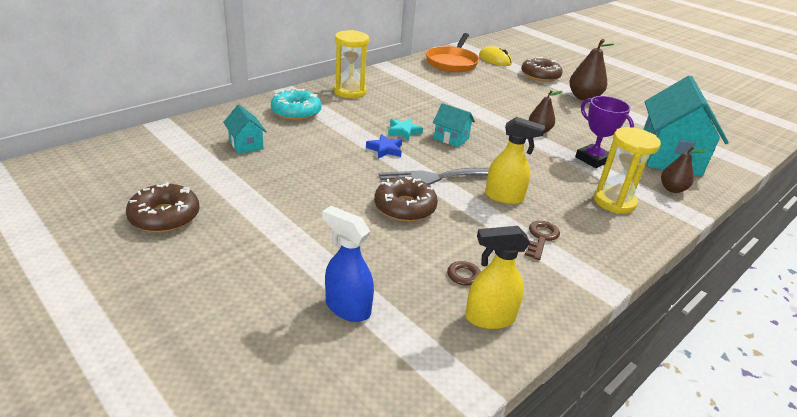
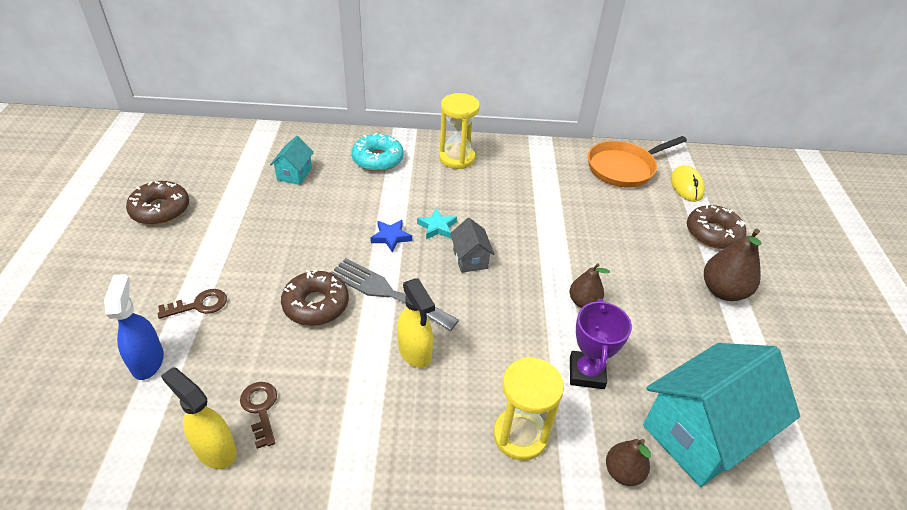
camera: 45 degrees right, 10 degrees up
(451, 138) = (470, 259): turquoise house -> grey house
(541, 238) = (377, 416): brown key -> brown key (199, 305)

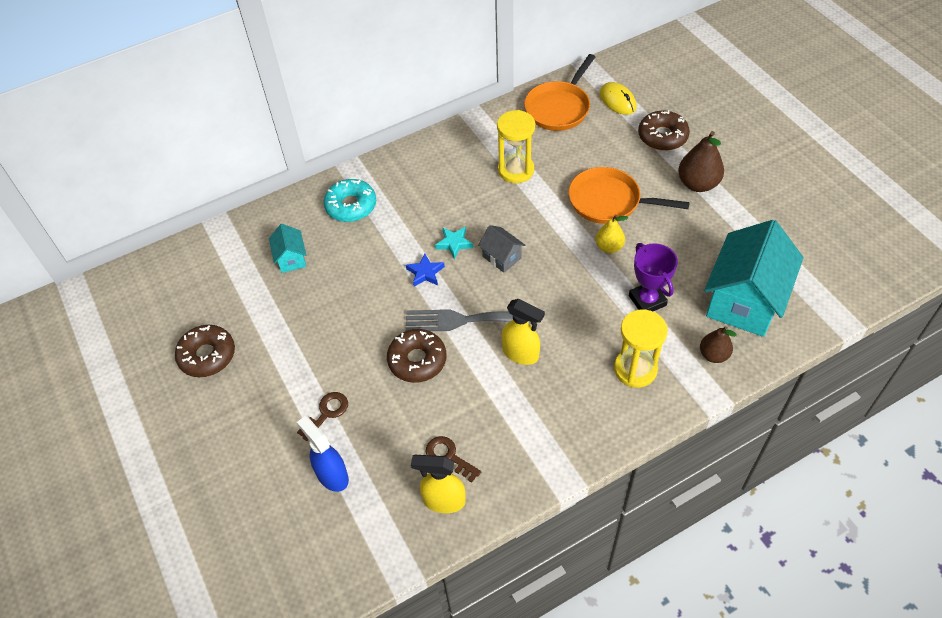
camera: 25 degrees left, 10 degrees up
(456, 158) = (417, 169): yellow hourglass -> yellow hourglass (516, 170)
(583, 302) = (609, 247): brown pear -> yellow pear
(615, 263) = (609, 201): none -> orange pan

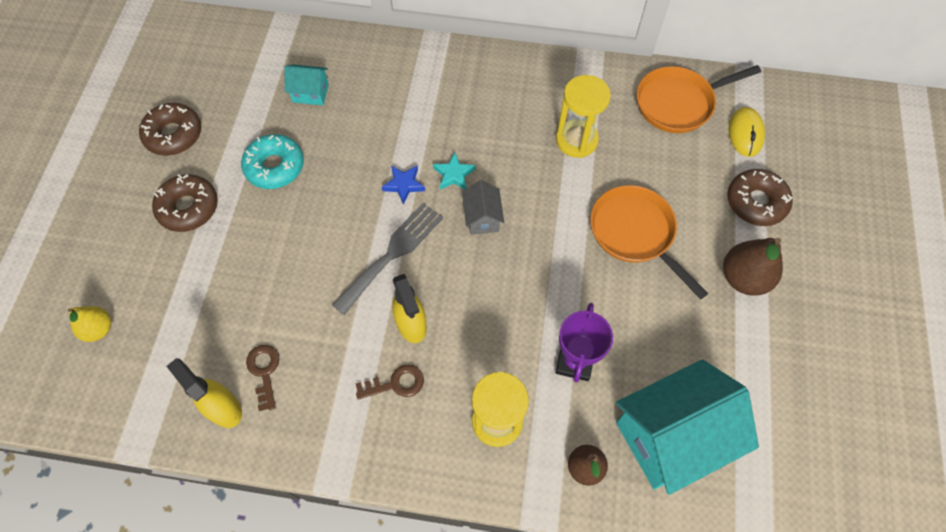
camera: 35 degrees right, 10 degrees up
(291, 259) = (310, 93): turquoise house -> turquoise house turned 75 degrees clockwise
(327, 413) = (211, 254): brown key -> brown key (396, 383)
(332, 475) = (165, 313): blue spray bottle -> none
(351, 206) = (401, 77): turquoise donut -> turquoise donut (275, 167)
(417, 360) = (321, 262): brown donut -> brown donut (188, 207)
(462, 320) = (392, 253): grey fork -> grey fork turned 90 degrees clockwise
(609, 247) = (590, 280): yellow pear -> yellow pear (99, 329)

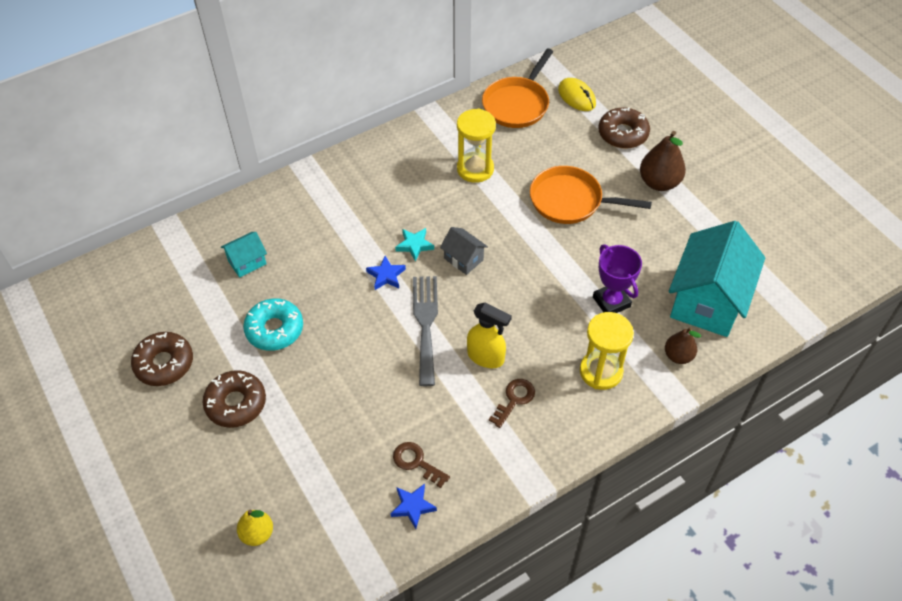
camera: 40 degrees left, 10 degrees down
(224, 408) = (413, 506): yellow spray bottle -> blue star

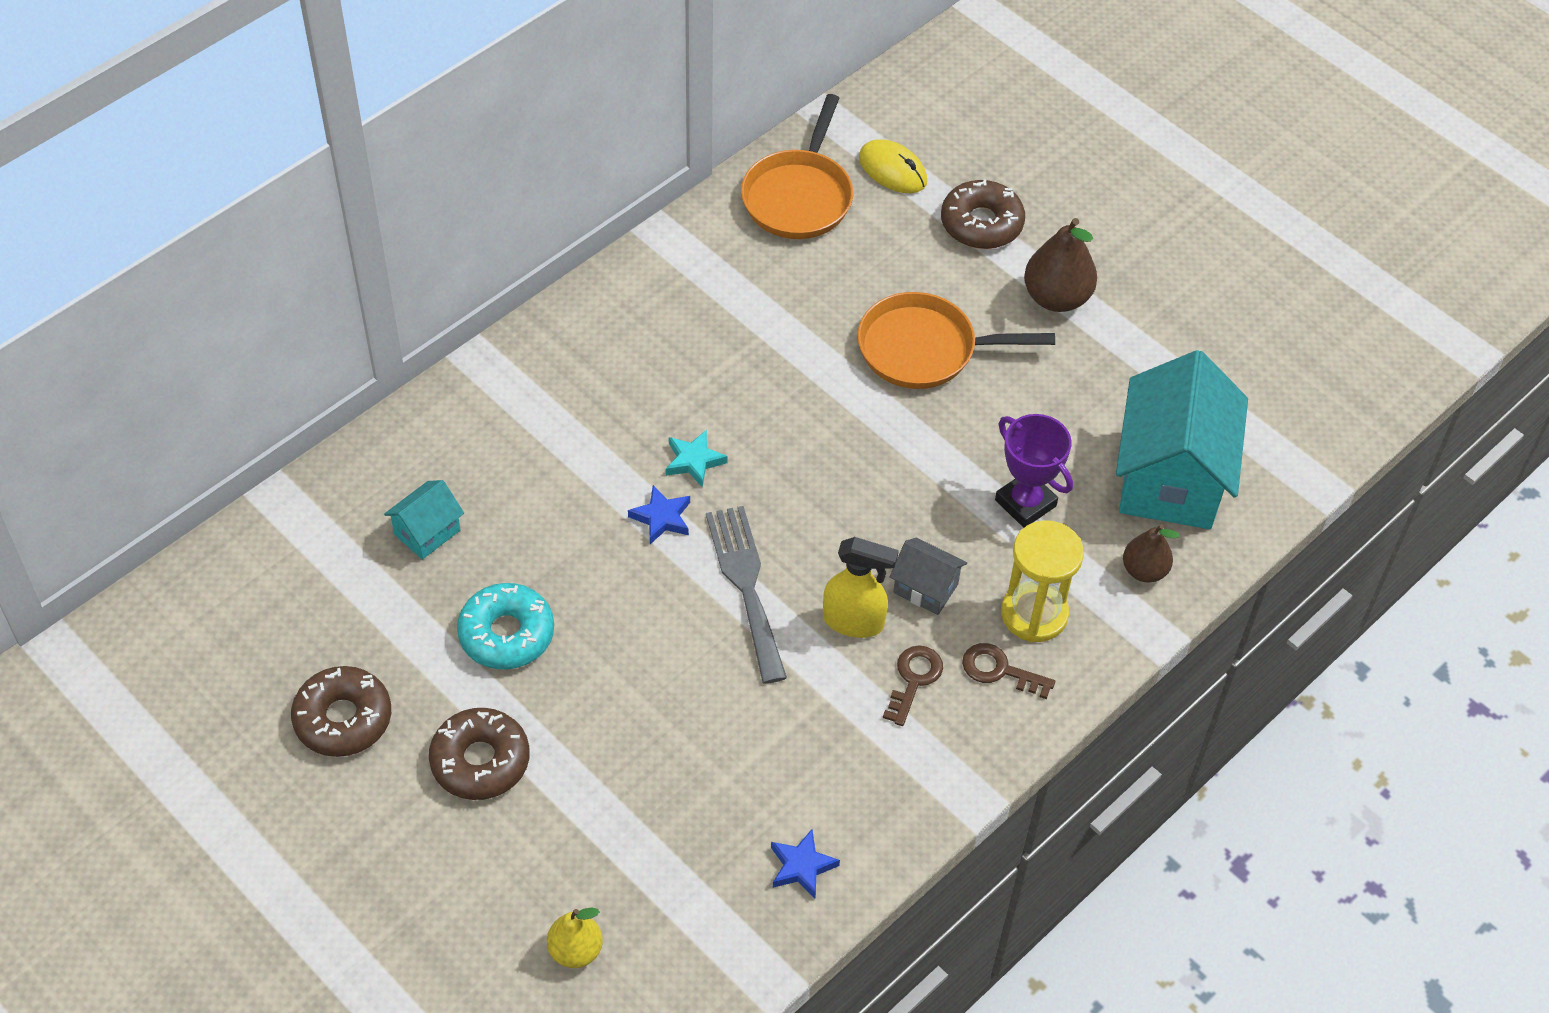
camera: 15 degrees left, 0 degrees up
(416, 462) = (790, 800): brown key -> brown key (1000, 670)
(463, 259) = (778, 471): grey house -> grey house (925, 588)
(475, 169) = (758, 318): yellow hourglass -> none

